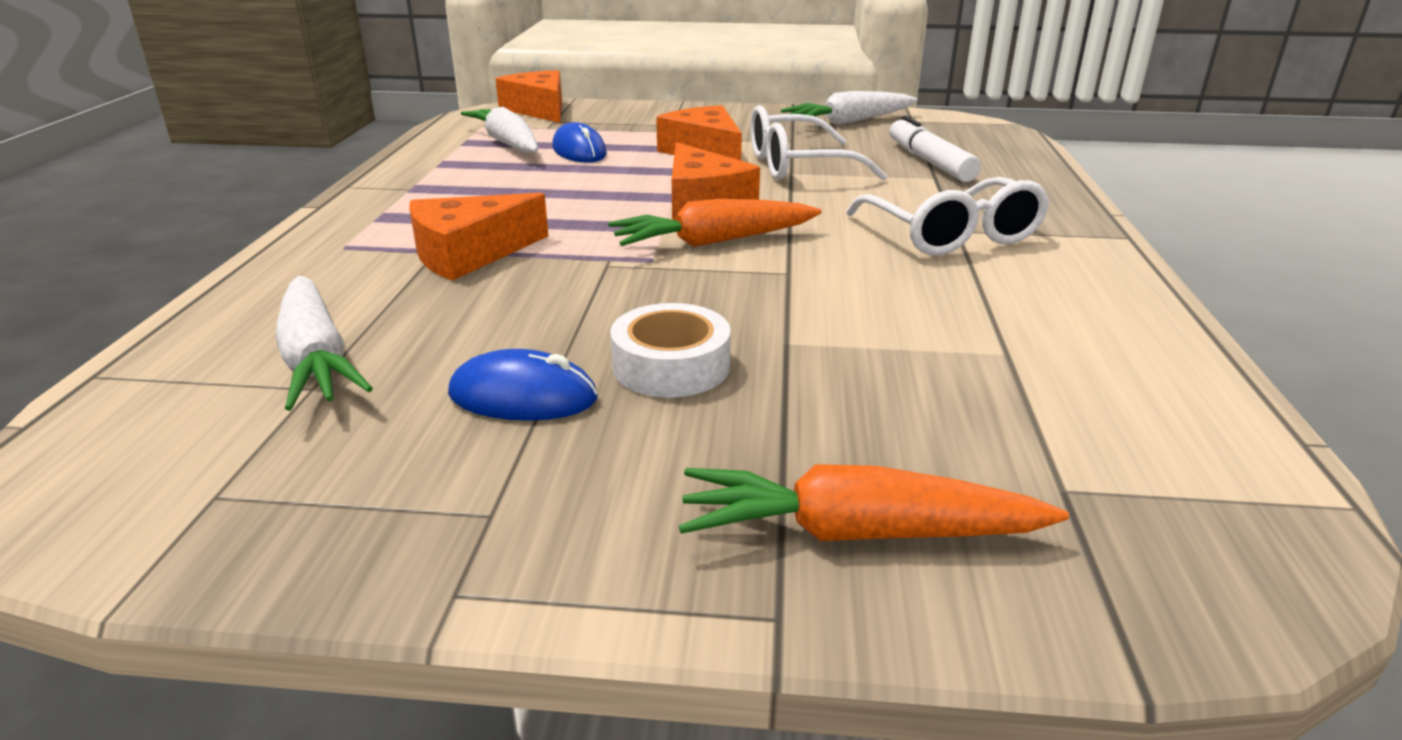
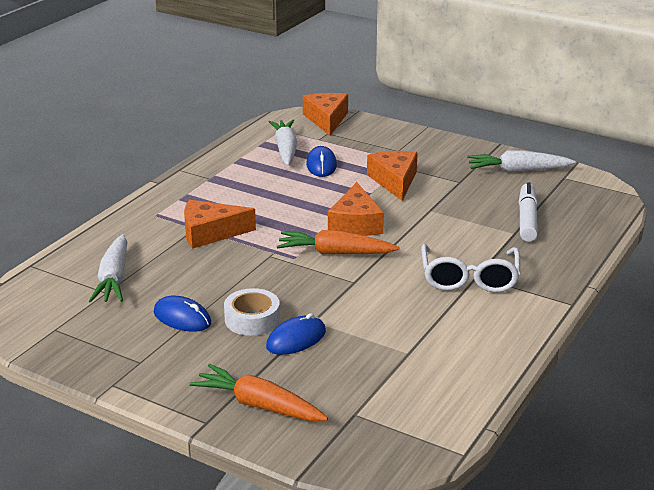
camera: 25 degrees right, 0 degrees up
(790, 379) = (296, 339): none -> blue mouse
(797, 166) = (439, 205): white glasses -> none

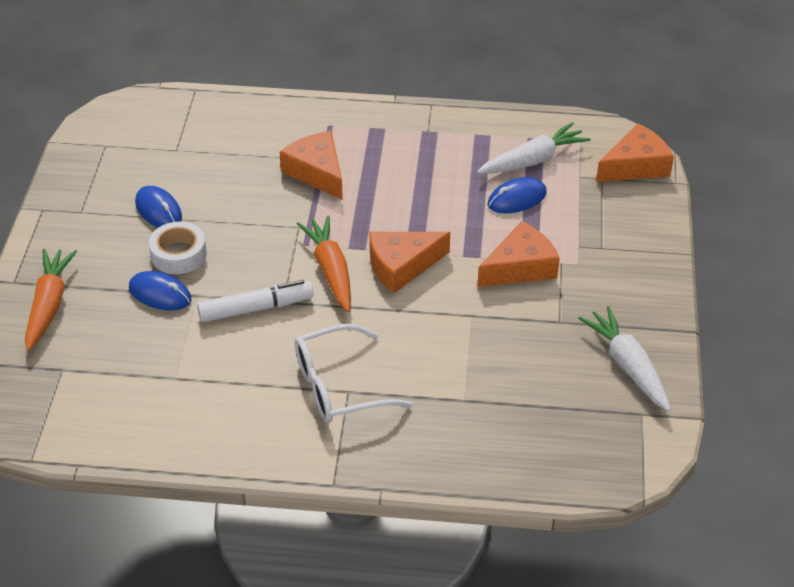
camera: 65 degrees right, 15 degrees up
(114, 278) = (200, 145): white carrot -> none
(182, 318) = (158, 210): blue mouse -> blue mouse turned 45 degrees counterclockwise
(527, 219) = (505, 403): white marker -> white marker (256, 308)

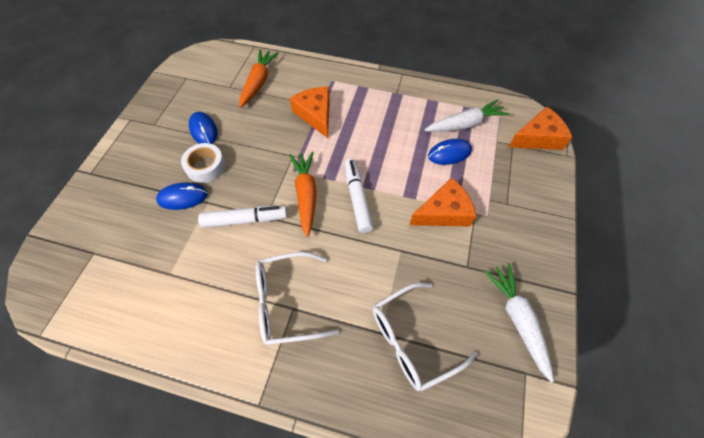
camera: 10 degrees right, 15 degrees up
(49, 305) = (105, 195): orange carrot -> orange carrot (258, 82)
(160, 294) = (183, 197): blue mouse -> blue mouse turned 45 degrees counterclockwise
(402, 266) = (357, 198): orange cheese -> white marker
(503, 402) = (412, 340): none -> white glasses

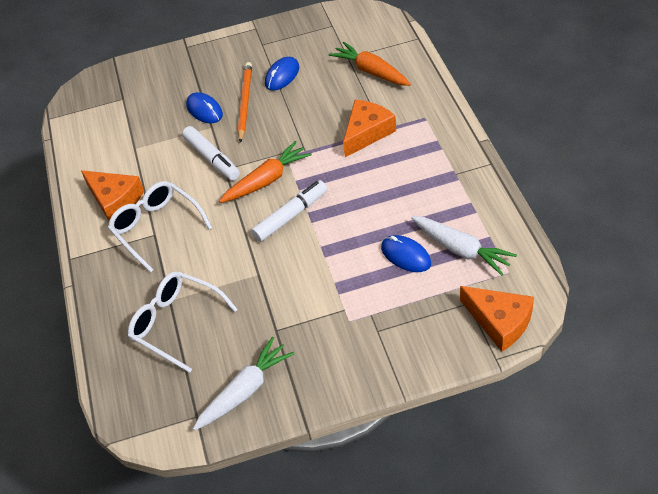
camera: 65 degrees right, 10 degrees down
(205, 167) = (245, 102): white tape -> orange pencil
(258, 82) = (371, 71): orange carrot -> orange carrot turned 120 degrees counterclockwise
(444, 212) = (325, 285): orange cheese -> orange cheese (115, 200)

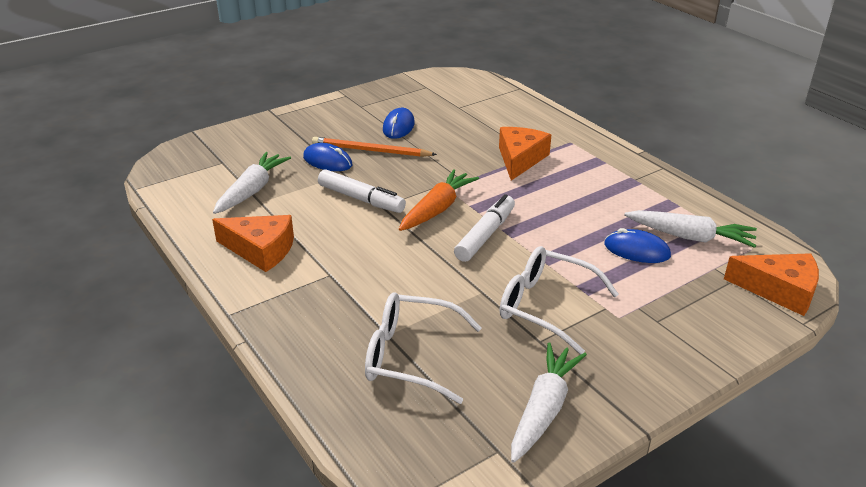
camera: 25 degrees left, 15 degrees down
(133, 135) = (252, 190): none -> white carrot
(156, 227) = (329, 268): white glasses -> white glasses (545, 306)
(245, 102) = (370, 150): orange pencil -> orange pencil turned 60 degrees counterclockwise
(371, 71) = (491, 115): orange carrot -> none

